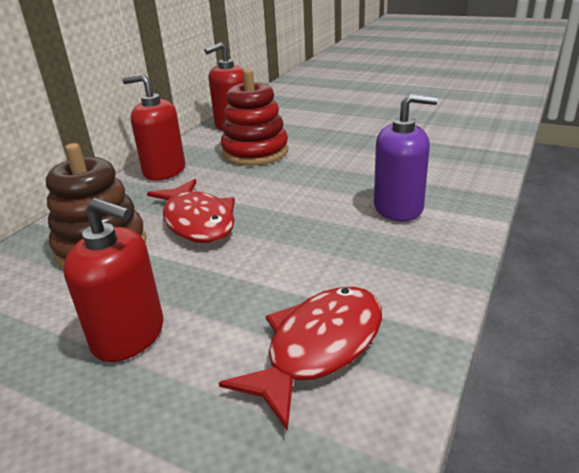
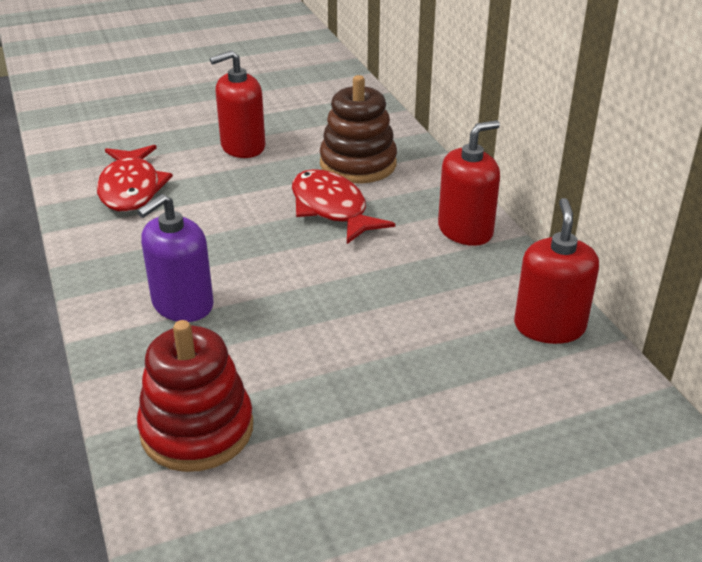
camera: 130 degrees right, 5 degrees up
(197, 221) = (331, 208): red fish -> red fish turned 45 degrees clockwise
(255, 152) = (432, 299): red stacking toy -> red stacking toy (197, 429)

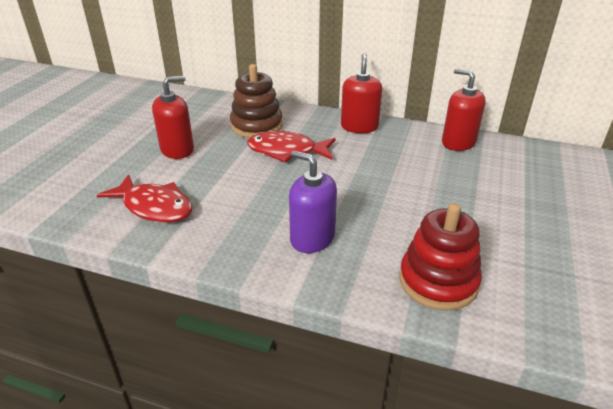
camera: 50 degrees left, 0 degrees up
(182, 304) = (312, 238): purple soap dispenser -> purple soap dispenser turned 135 degrees clockwise
(243, 147) = (177, 150): red soap dispenser -> red soap dispenser turned 135 degrees counterclockwise

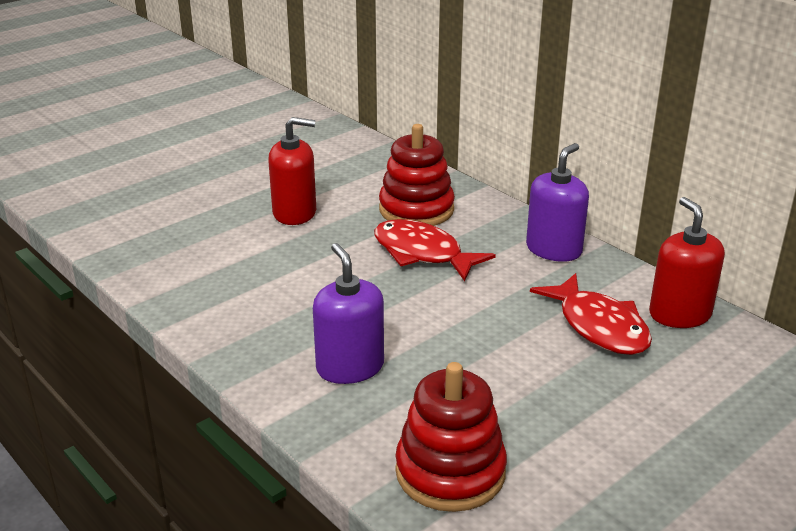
camera: 30 degrees right, 5 degrees down
(154, 207) = (213, 272): red fish -> red fish (599, 326)
(256, 126) = (416, 209): brown stacking toy -> red stacking toy
(359, 127) = (554, 249): red soap dispenser -> purple soap dispenser

